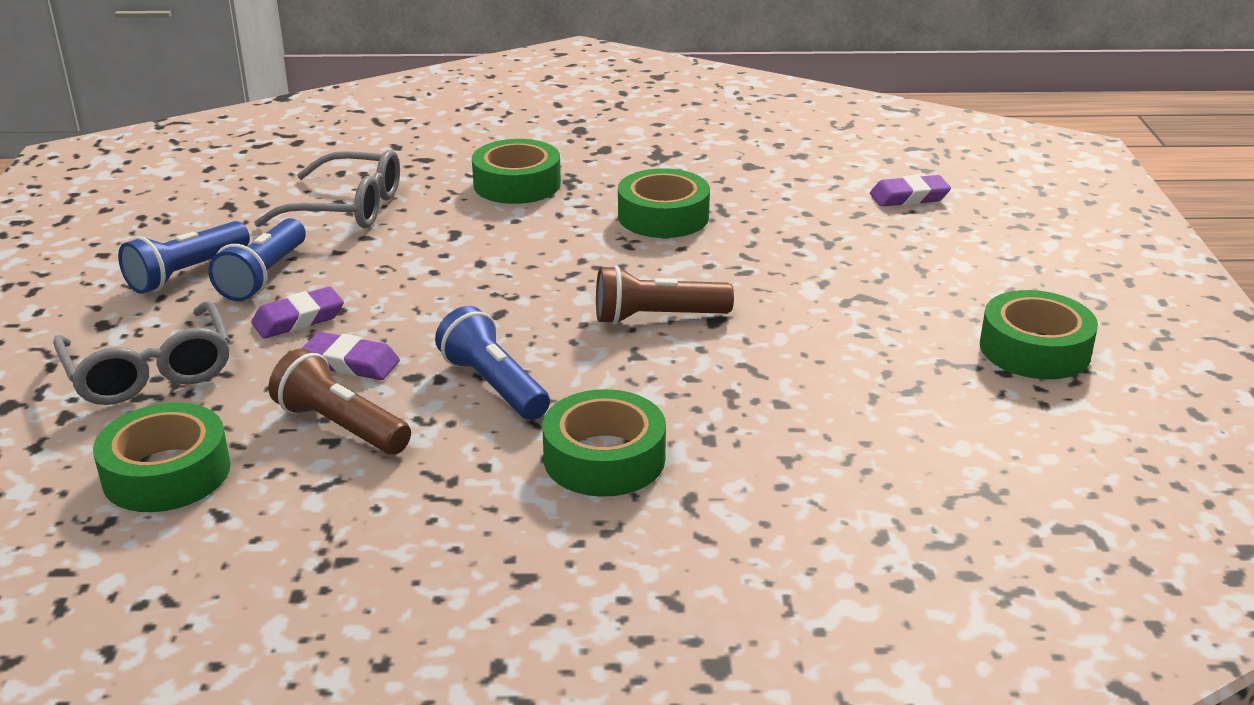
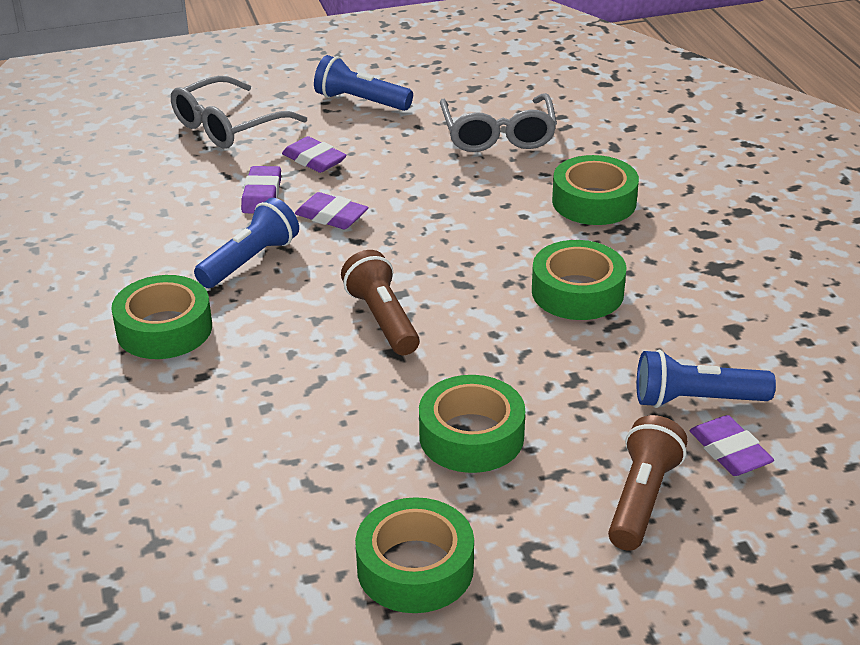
camera: 75 degrees right, 5 degrees up
(167, 473) = (115, 165): green tape -> green tape (471, 436)
(263, 276) = (370, 130): blue flashlight -> blue flashlight (695, 400)
(340, 426) = (180, 211): brown flashlight -> brown flashlight (642, 498)
(436, 323) = (331, 216): none -> purple eraser

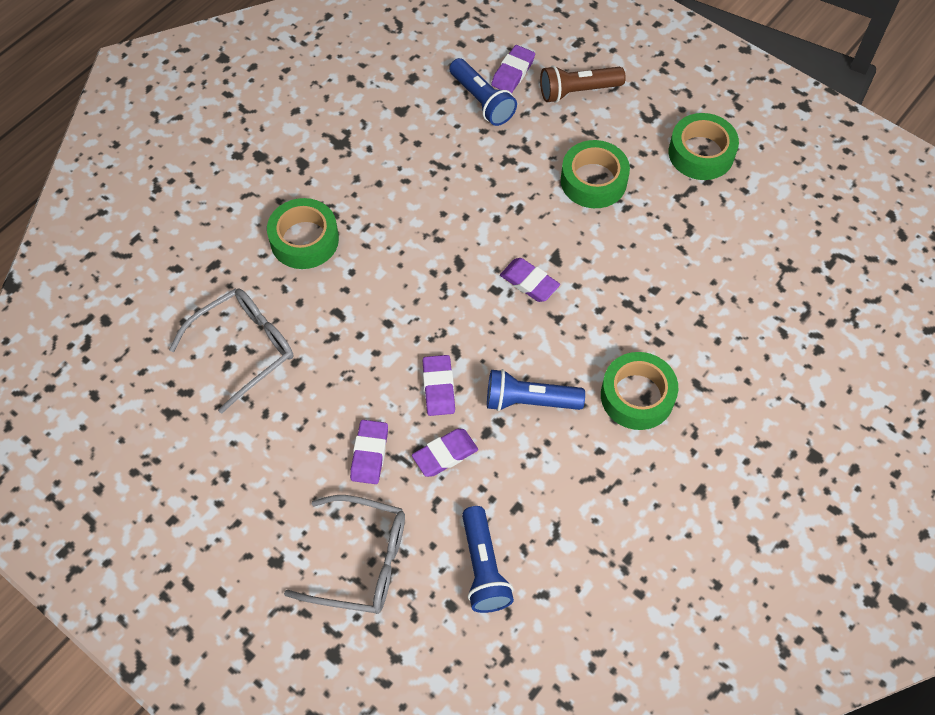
camera: 125 degrees left, 25 degrees up
(360, 101) = (250, 485): blue flashlight -> blue flashlight (483, 568)
(382, 319) = (529, 282): brown flashlight -> purple eraser
(577, 292) = (421, 198): green tape -> none

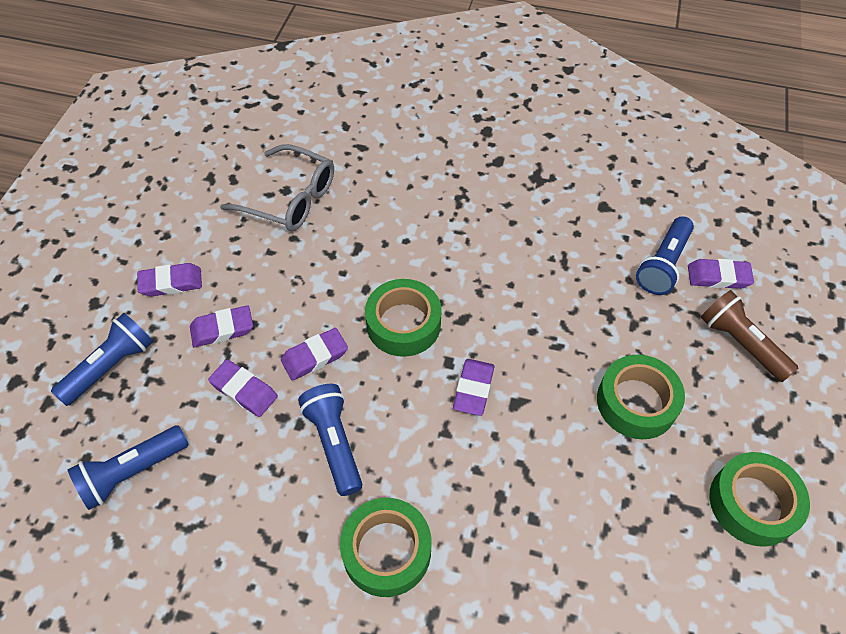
camera: 65 degrees right, 5 degrees down
(290, 484) = (171, 283): none -> purple eraser
(304, 240) = (419, 194): green tape -> green tape (403, 324)
(361, 561) = (111, 366): grey glasses -> blue flashlight

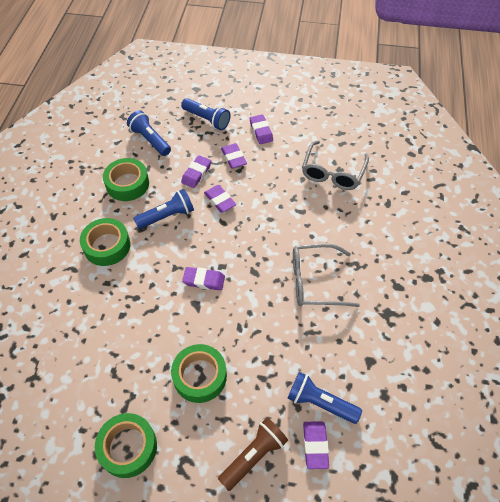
camera: 85 degrees right, 0 degrees up
(403, 324) = (246, 240): green tape -> green tape (127, 184)
(485, 247) = (314, 281): none -> grey glasses

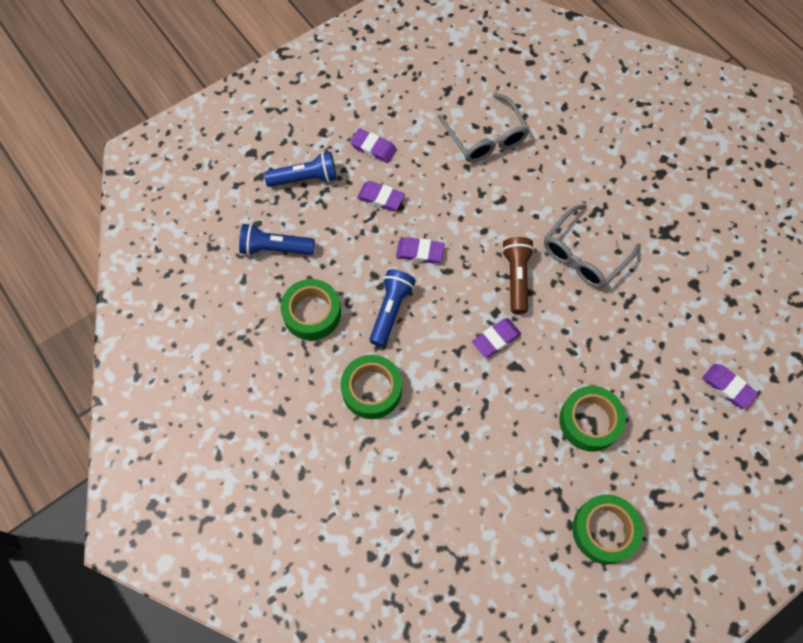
camera: 45 degrees left, 10 degrees up
(196, 173) = (365, 244): purple eraser -> none
(254, 455) = (697, 438): brown flashlight -> brown flashlight (516, 278)
(320, 402) = (696, 351): blue flashlight -> none

